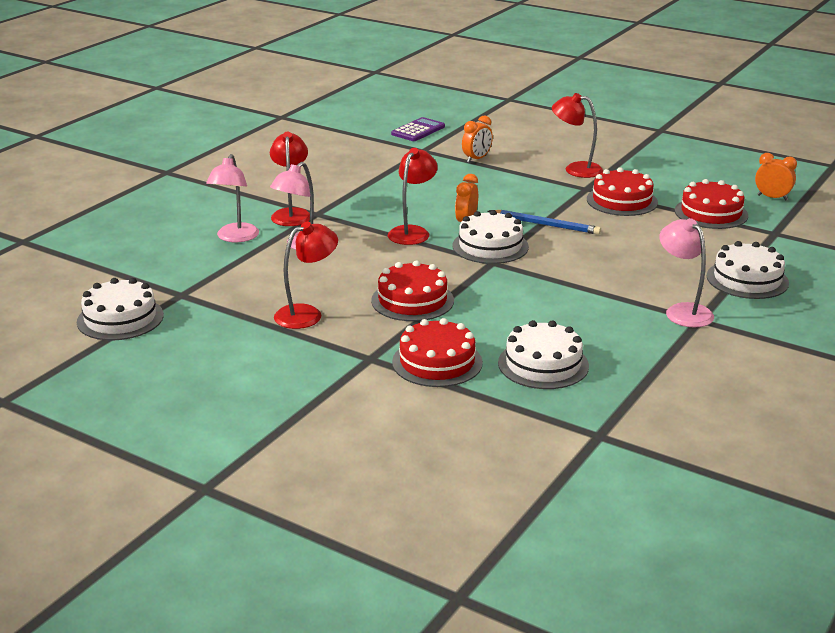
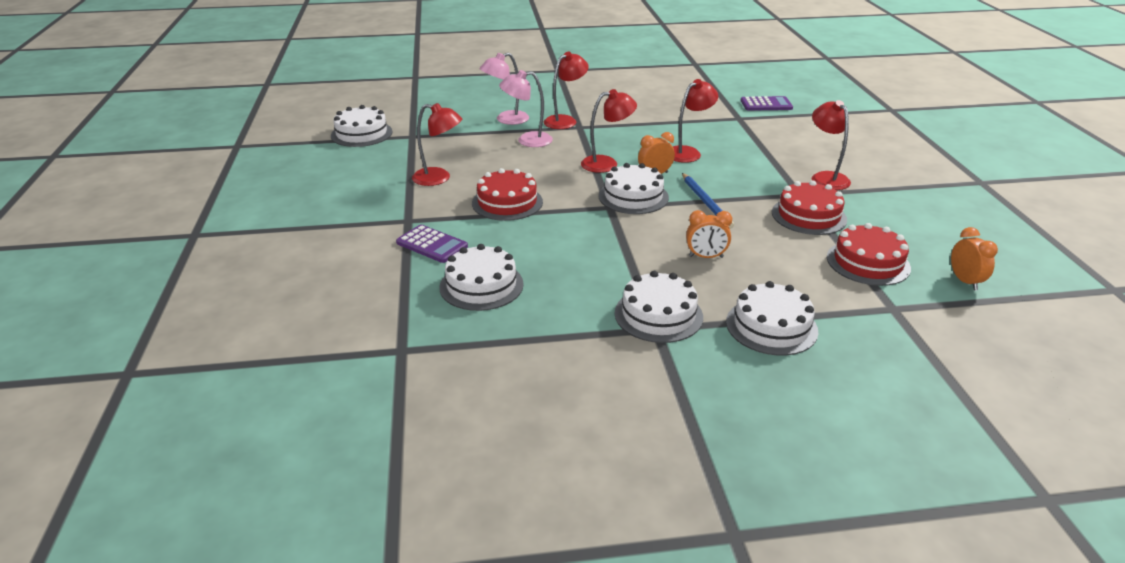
camera: 50 degrees right, 5 degrees up
(437, 362) = (432, 244): red cake -> purple calculator
(450, 194) = (688, 152): none -> red lamp
(476, 159) = (763, 139): orange clock -> orange clock (706, 257)
(683, 311) = (658, 315): pink lamp -> white cake

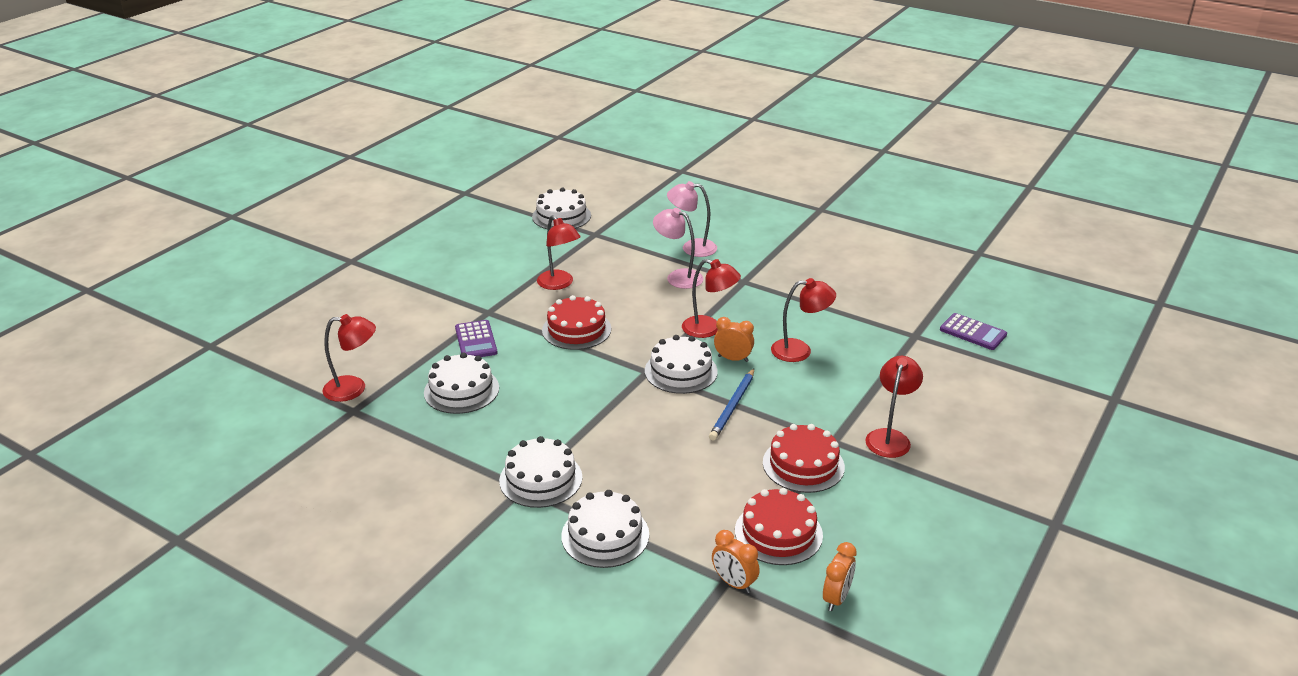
camera: 40 degrees right, 0 degrees up
(565, 120) = (741, 269): red lamp -> red lamp (354, 389)
(706, 257) = (651, 453): orange clock -> orange clock (734, 583)

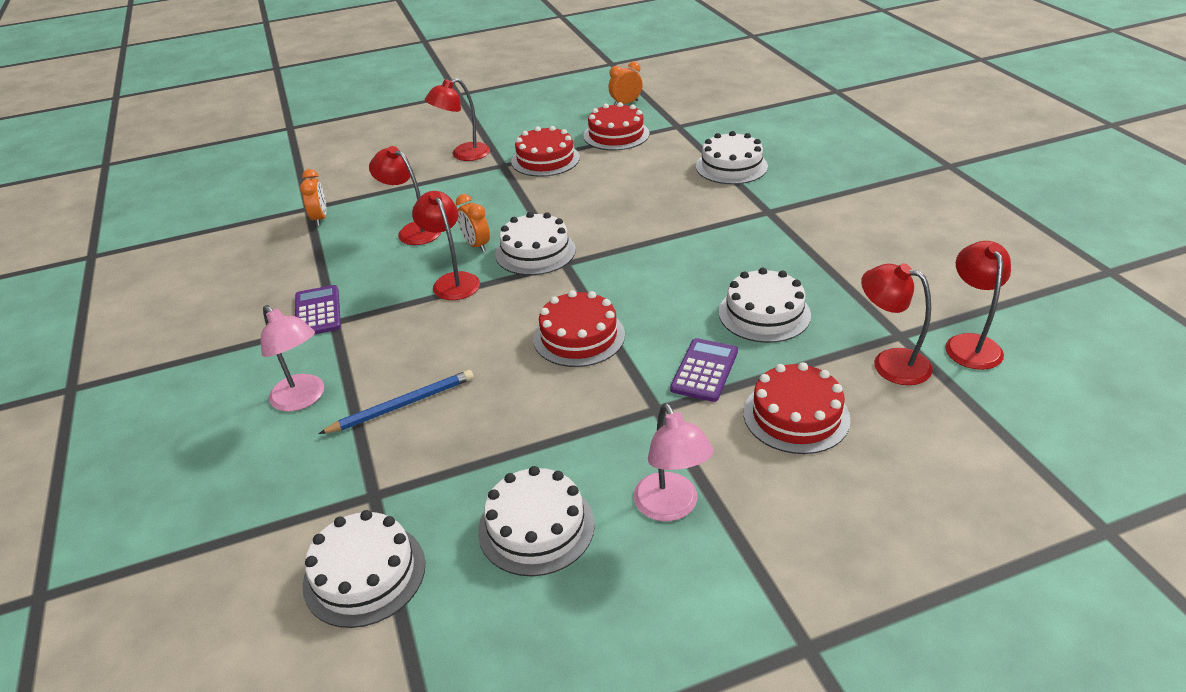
camera: 140 degrees left, 5 degrees up
(402, 337) = (796, 415): none -> red cake
(541, 479) = (748, 212): white cake -> white cake (536, 527)
(559, 284) = (527, 415): red lamp -> red lamp (970, 344)
(678, 277) = (385, 360): pink lamp -> pink lamp (671, 507)
(733, 406) = (535, 209): blue pencil -> blue pencil (402, 405)
(734, 583) = (675, 124): orange clock -> orange clock (320, 219)
(973, 332) = (265, 194): purple calculator -> purple calculator (318, 312)

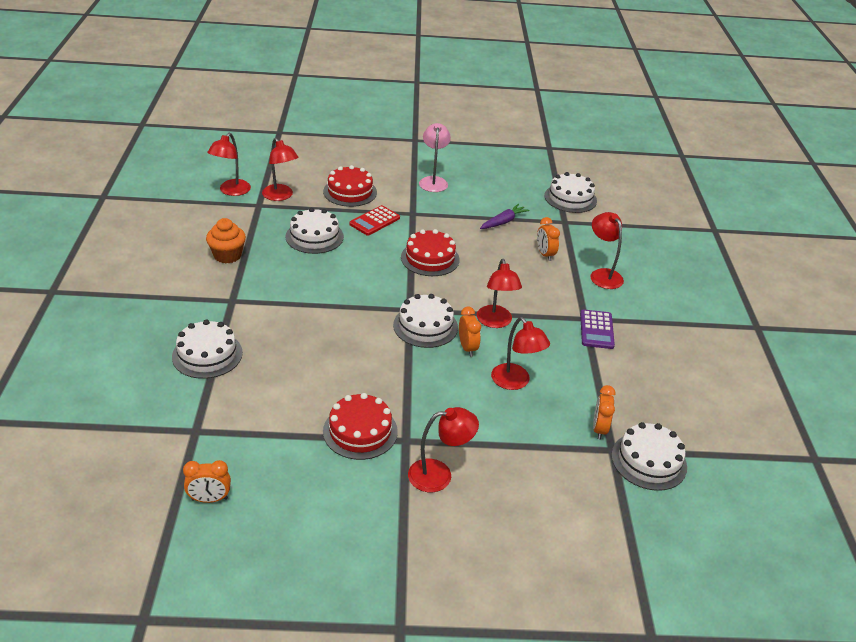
camera: 165 degrees left, 0 degrees up
(303, 399) = (602, 275): pink lamp -> red lamp
(402, 405) = (545, 254): blue pencil -> orange clock
(491, 449) = (503, 222): none -> purple carrot
(536, 527) = (493, 191): white cake -> white cake (649, 461)
(616, 135) = (266, 442): red cake -> none
(704, 370) = (374, 221): purple calculator -> red calculator
(838, 252) = (227, 255): none -> orange cupcake

